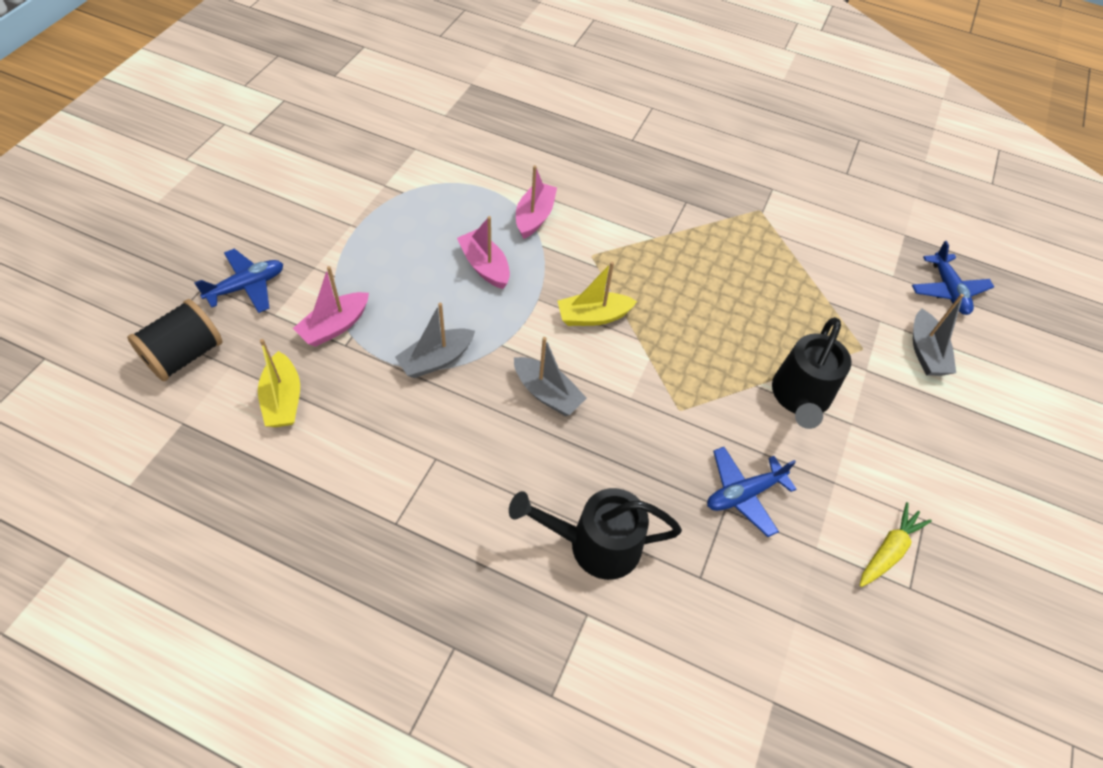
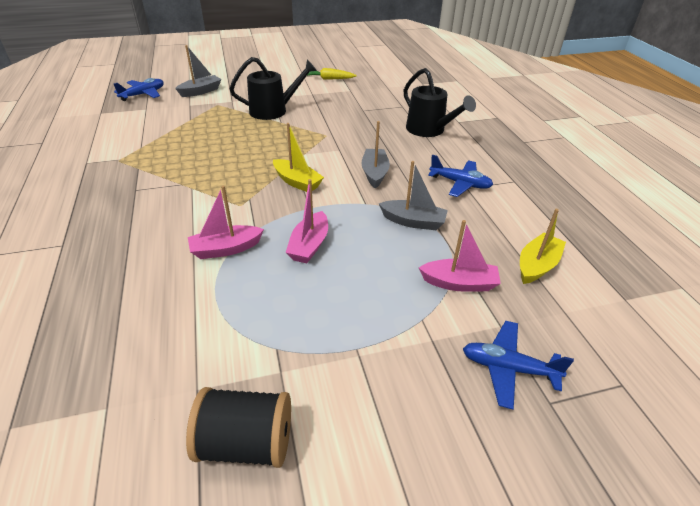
camera: 125 degrees left, 15 degrees down
(184, 355) = (603, 346): black spool -> black spool (246, 442)
(743, 494) = (349, 108): blue plane -> blue plane (460, 183)

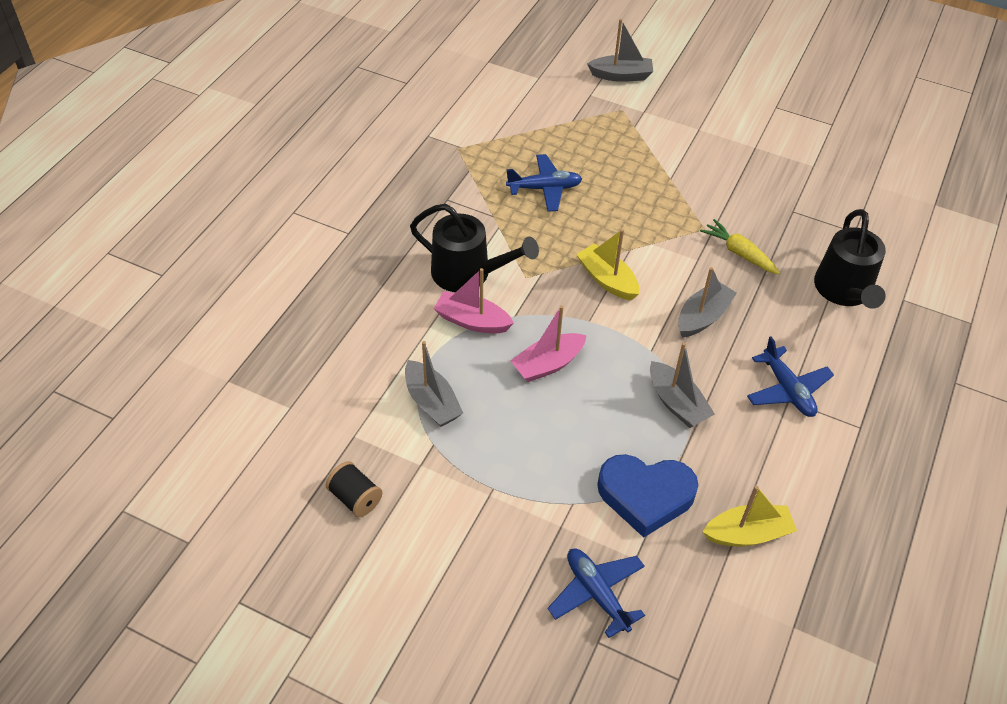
camera: 40 degrees right, 10 degrees up
(143, 94) = (553, 50): blue plane -> blue plane (544, 188)
(245, 319) = (432, 402): none -> grey boat
(246, 442) = (355, 498): black spool -> black spool, size x0.63
(273, 110) = (678, 154): black watering can -> black watering can (468, 273)
(297, 182) = (607, 280): yellow boat -> yellow boat turned 150 degrees clockwise
(329, 79) = (805, 129): yellow carrot -> yellow carrot (739, 253)
(459, 283) = (645, 496): pink boat -> blue heart

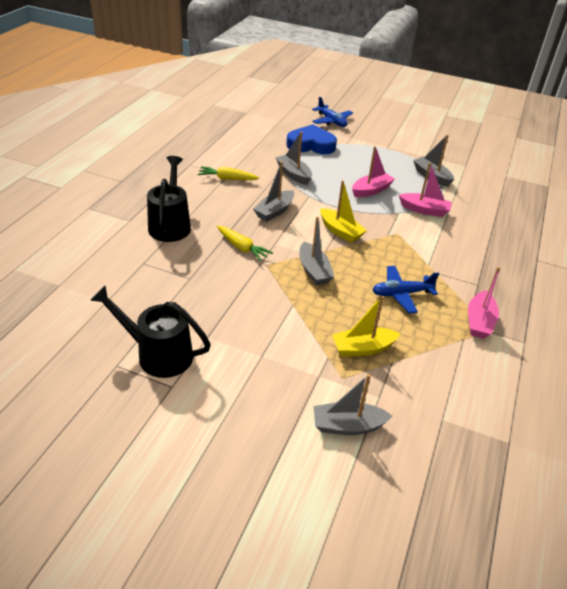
camera: 175 degrees right, 10 degrees down
(355, 498) = (451, 147): black spool -> none
(466, 156) = (479, 321): none -> pink boat
(468, 273) = (438, 235): black watering can -> black watering can (158, 354)
(646, 219) = (314, 271): none -> grey boat
(747, 533) = (261, 134): yellow boat -> yellow boat (363, 348)
(787, 390) = (227, 179): blue plane -> yellow carrot

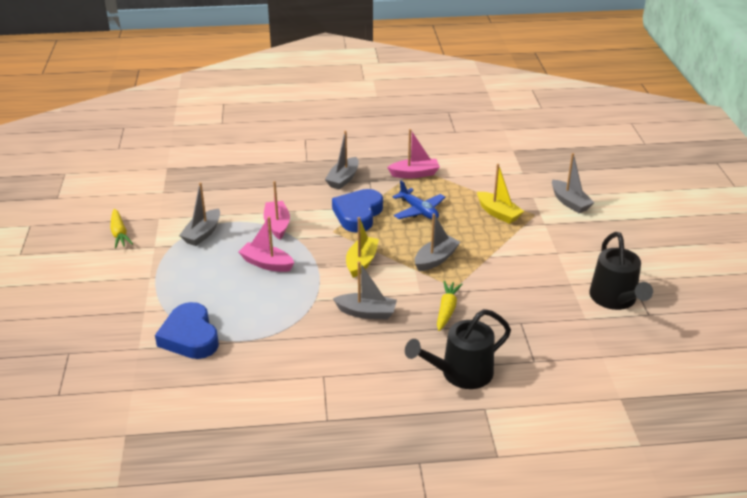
camera: 115 degrees left, 5 degrees down
(227, 179) = (332, 372): yellow carrot -> yellow carrot (119, 233)
(293, 174) = (278, 325): grey boat -> grey boat (343, 179)
(331, 121) = (103, 341): blue plane -> none
(416, 255) = (358, 214): none -> blue heart

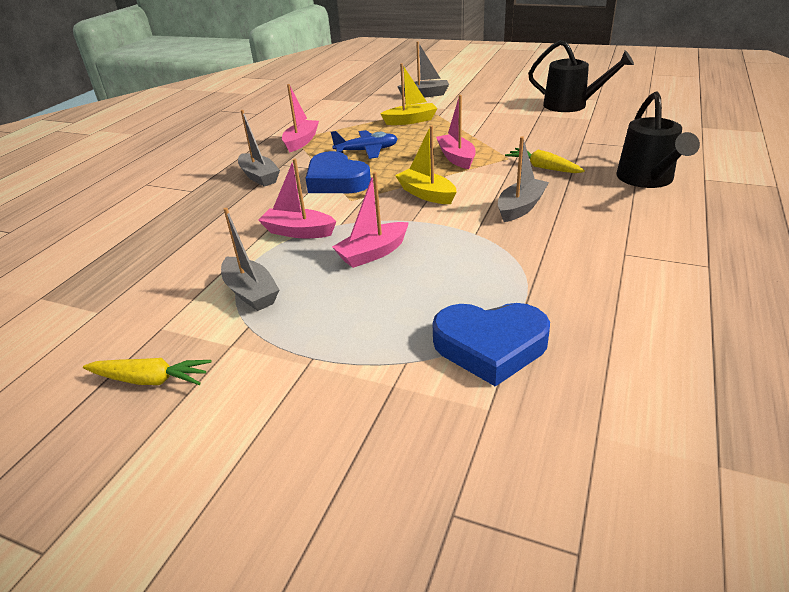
camera: 60 degrees left, 0 degrees up
(436, 259) = (456, 158): grey boat -> pink boat

